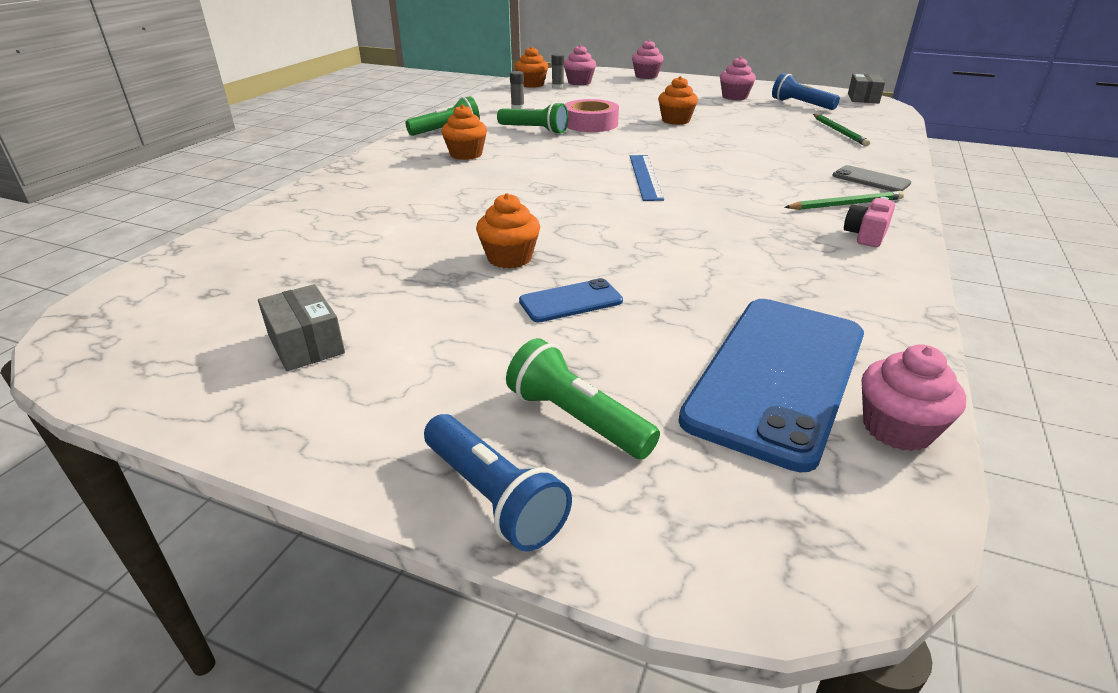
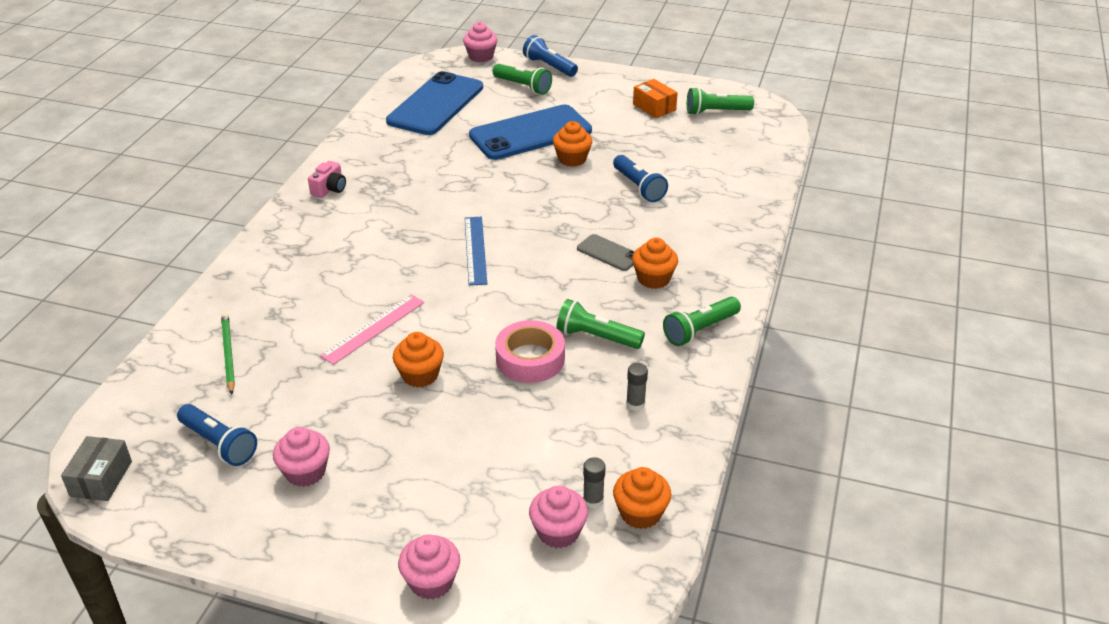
camera: 175 degrees right, 5 degrees up
(194, 327) = (716, 112): none -> green flashlight
(306, 344) = (654, 107): grey box -> orange box
(431, 221) = (638, 187): none -> blue flashlight
(570, 301) = (530, 133): blue phone -> blue phone, size x2.18
(725, 138) = (373, 328): none -> pink ruler
(846, 204) = (319, 221): green pencil -> none
(870, 180) = (271, 256): grey phone -> grey phone (608, 253)
(897, 428) = (398, 89): pink cupcake -> pink cupcake (481, 56)

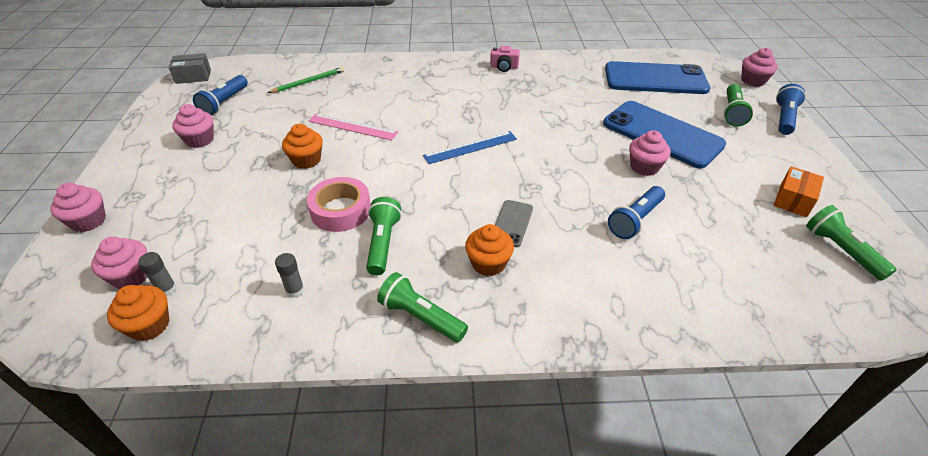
camera: 70 degrees right, 5 degrees up
(572, 159) = (644, 167): orange cupcake -> pink cupcake

